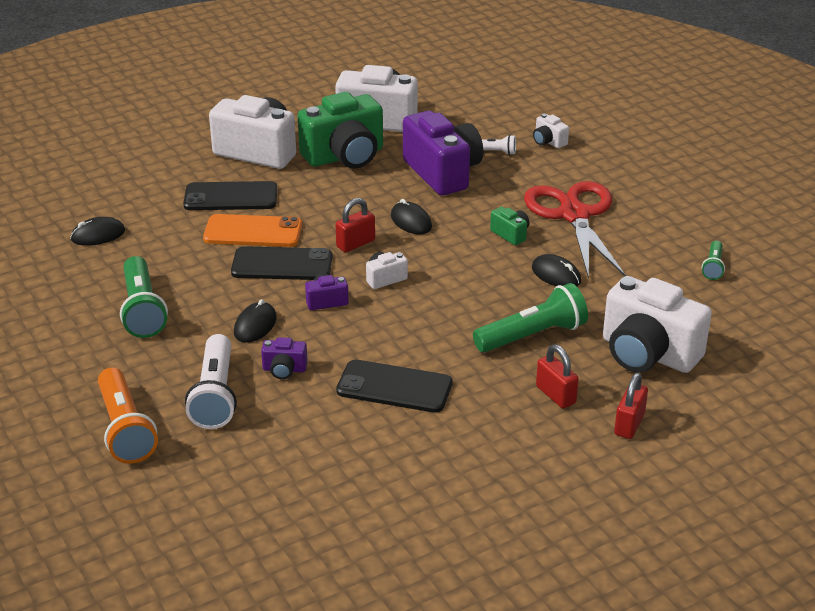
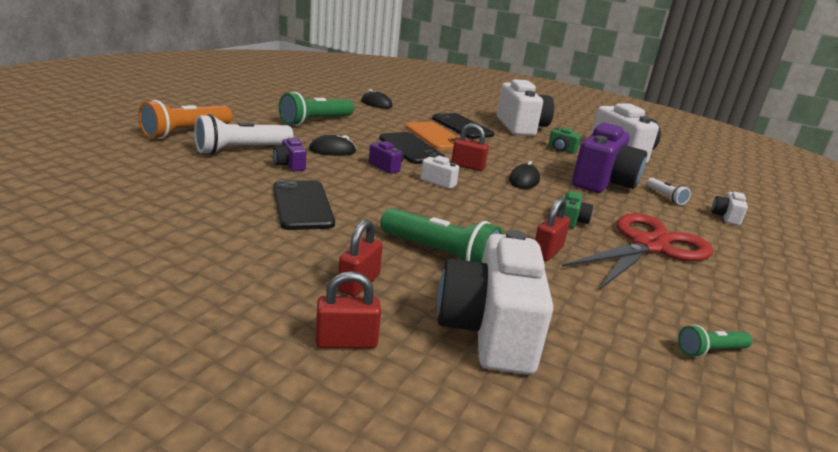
camera: 55 degrees right, 10 degrees down
(345, 156) = (561, 150): green camera -> green camera, size x0.44
(556, 275) = (547, 252): black mouse -> red padlock

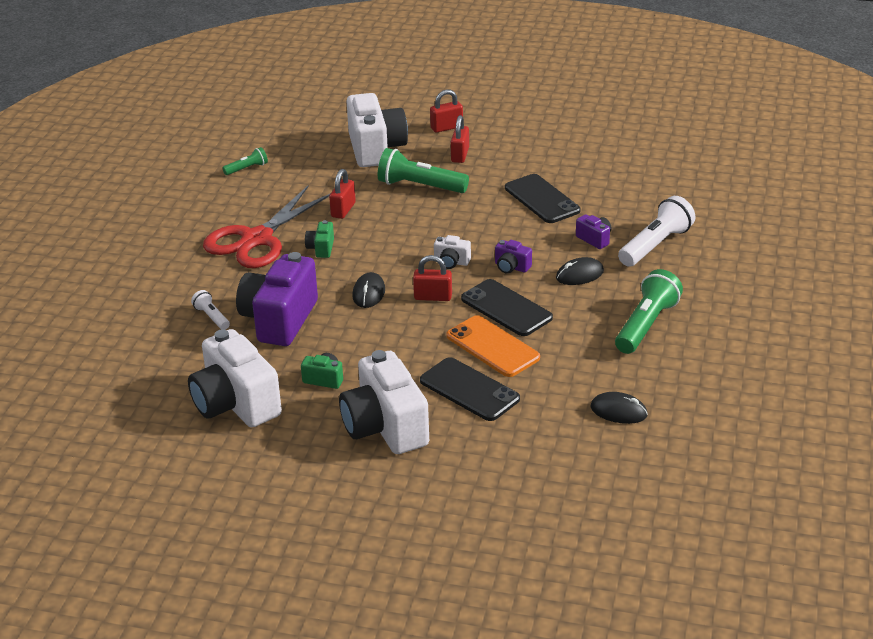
camera: 170 degrees right, 10 degrees up
(186, 132) = (732, 253): orange flashlight -> none
(726, 217) = (157, 303): white camera -> none

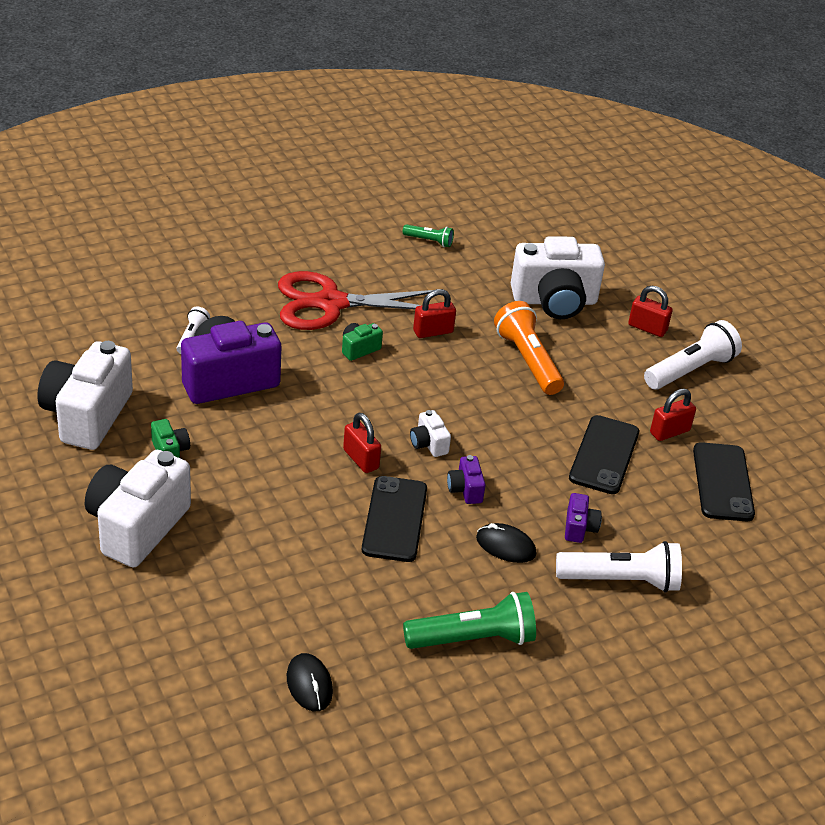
camera: 45 degrees right, 5 degrees up
(368, 293) = (323, 414): black mouse -> none
(376, 149) = (554, 301): white camera -> white camera turned 45 degrees clockwise
(420, 186) = (527, 360): green flashlight -> orange flashlight
(460, 155) = (611, 360): red padlock -> red padlock (669, 432)
(469, 390) = (243, 556): black phone -> black phone (722, 482)
(492, 347) = (324, 540): orange phone -> none
(504, 131) = (690, 370): none -> white flashlight

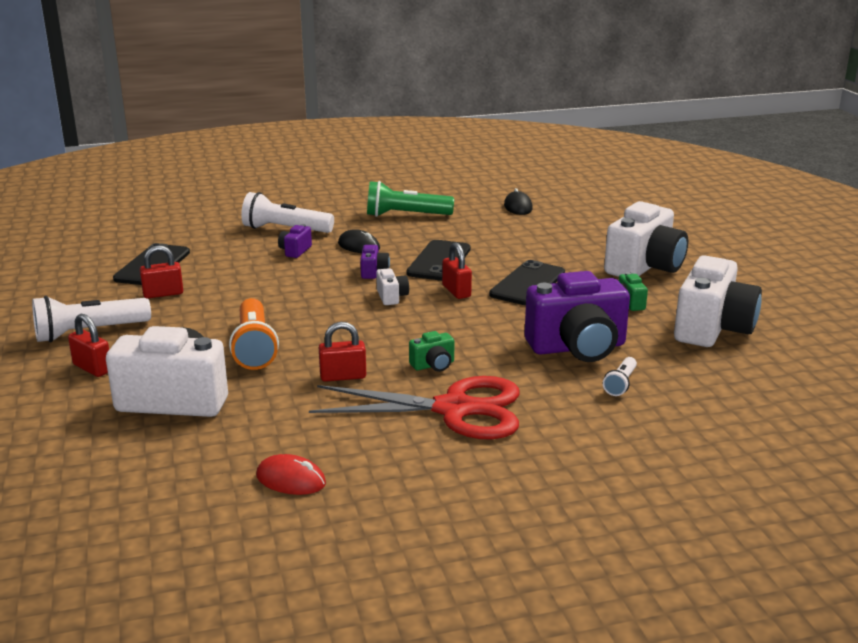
camera: 165 degrees left, 15 degrees down
(429, 241) = (291, 480): green flashlight -> red mouse
(604, 455) = (238, 284): black phone -> black phone (527, 284)

